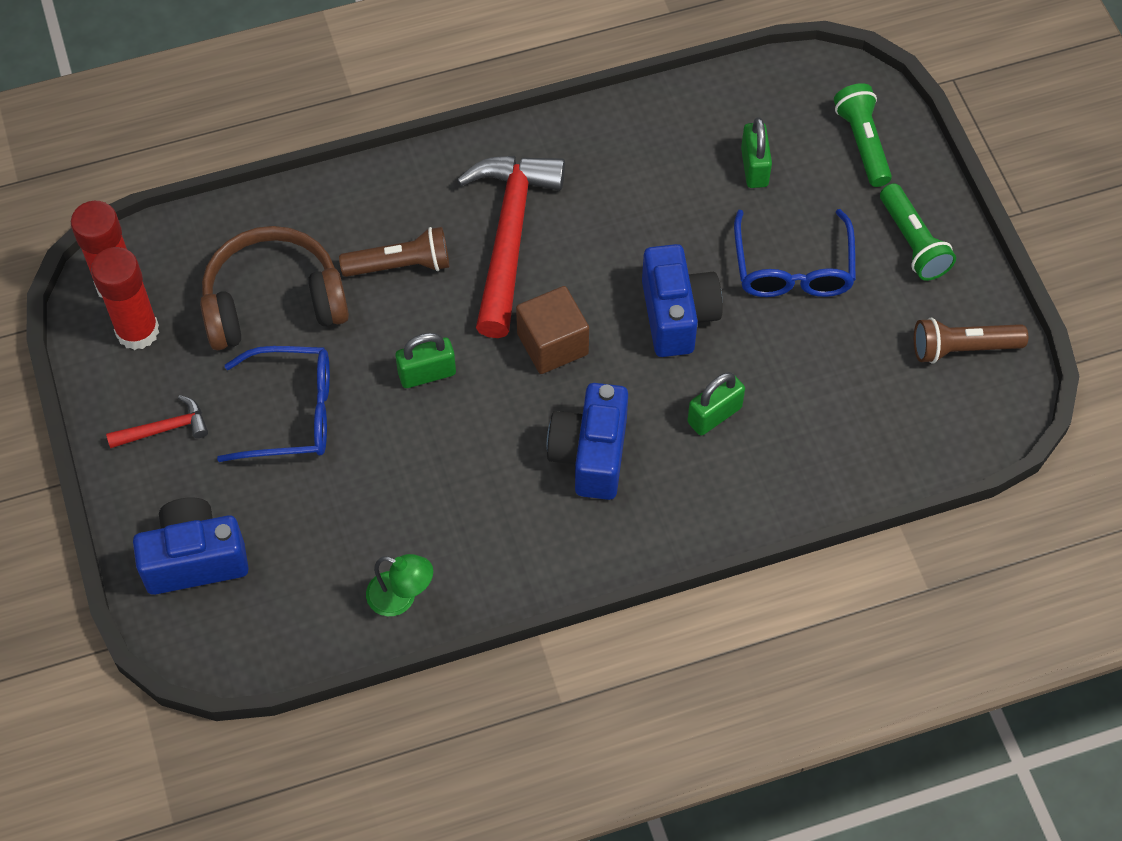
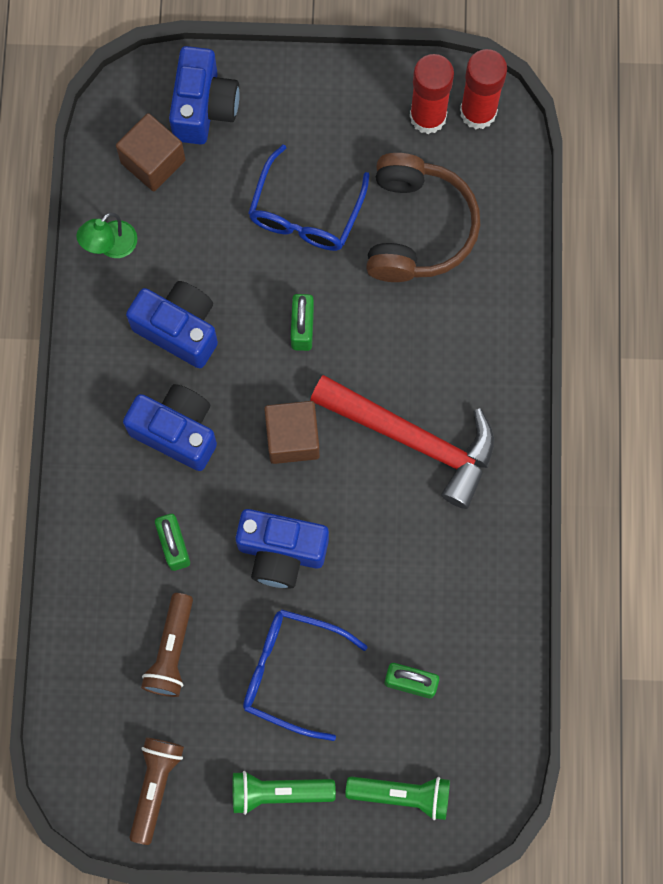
camera: 110 degrees right, 15 degrees up
(165, 429) = (328, 115): red hammer -> none
(281, 590) = (153, 161): none -> brown cube
(400, 265) = (417, 340): brown flashlight -> brown flashlight (171, 650)
(474, 492) = (179, 329): none -> blue camera

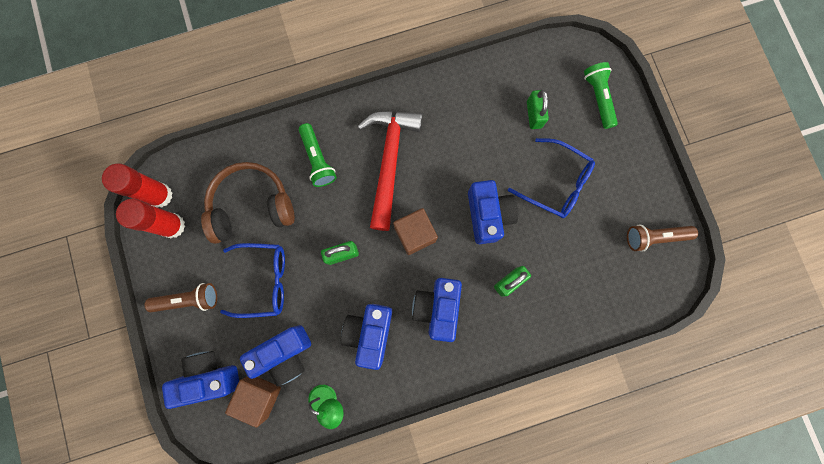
camera: 110 degrees left, 5 degrees up
(171, 650) = (573, 258): brown flashlight -> brown flashlight (188, 300)
(195, 210) = (284, 354): none -> blue camera
(278, 792) = (626, 166): green flashlight -> green flashlight (317, 159)
(292, 672) = (556, 183): blue glasses -> blue glasses turned 60 degrees counterclockwise

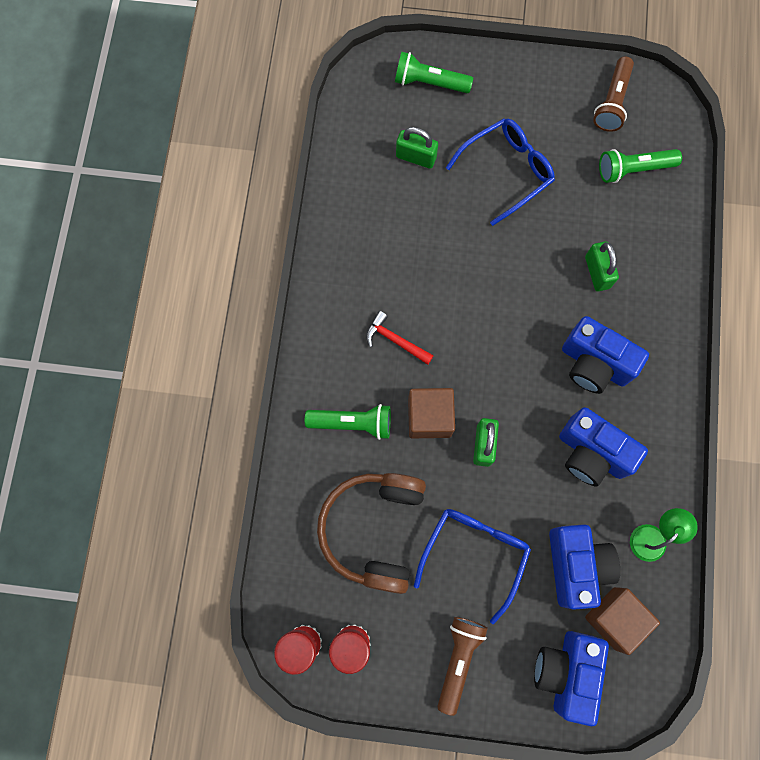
camera: 65 degrees left, 5 degrees down
(389, 161) = (395, 340): red hammer -> red hammer, size x0.45
(415, 234) = (497, 350): brown cube -> brown cube (429, 417)
(488, 215) = (510, 260): blue camera -> none
(606, 275) = (633, 169): none -> green flashlight

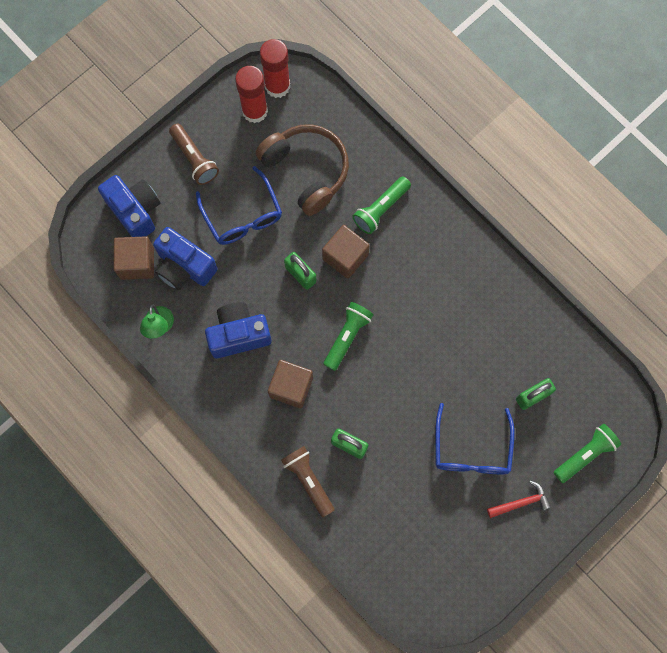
camera: 130 degrees right, 0 degrees up
(395, 340) = (412, 276): red hammer -> red hammer (521, 502)
(594, 364) = (291, 387): blue camera -> brown cube
(612, 102) = (464, 574): brown flashlight -> brown flashlight (308, 480)
(633, 169) = (401, 540): green flashlight -> green flashlight (347, 337)

